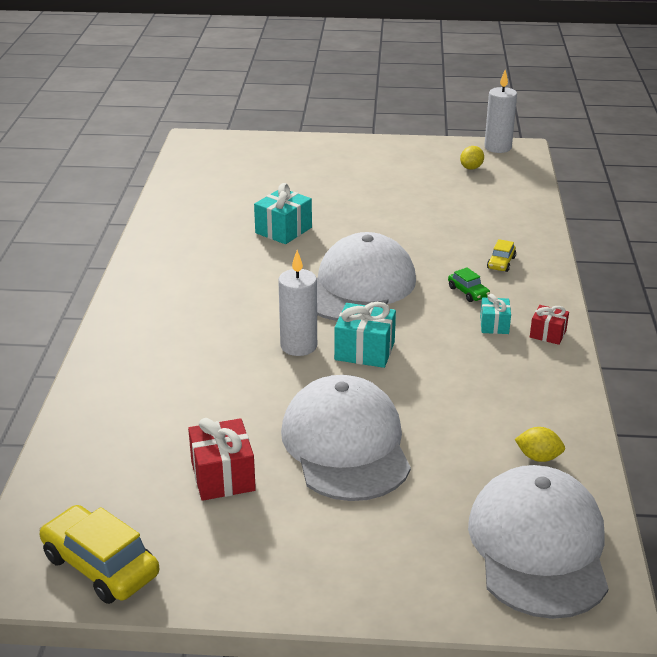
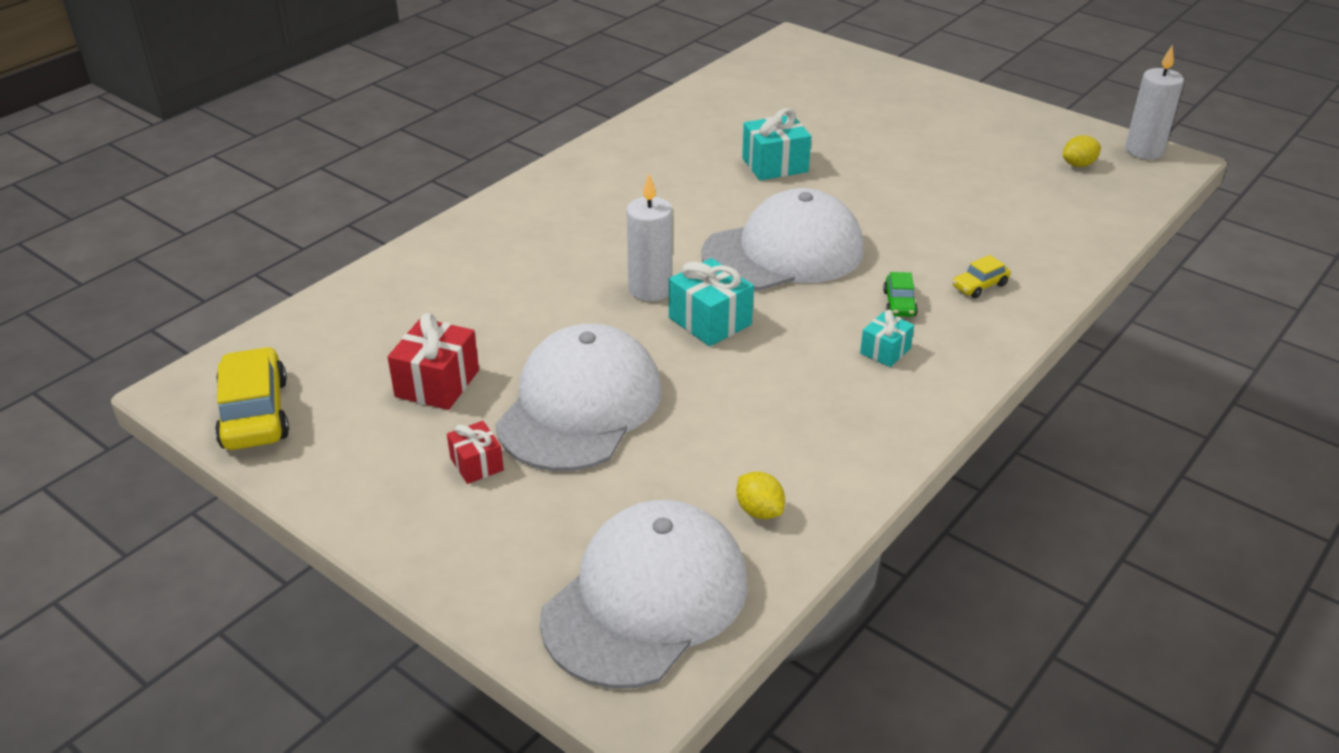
camera: 35 degrees right, 5 degrees up
(548, 334) = (937, 386): red gift -> red gift (476, 464)

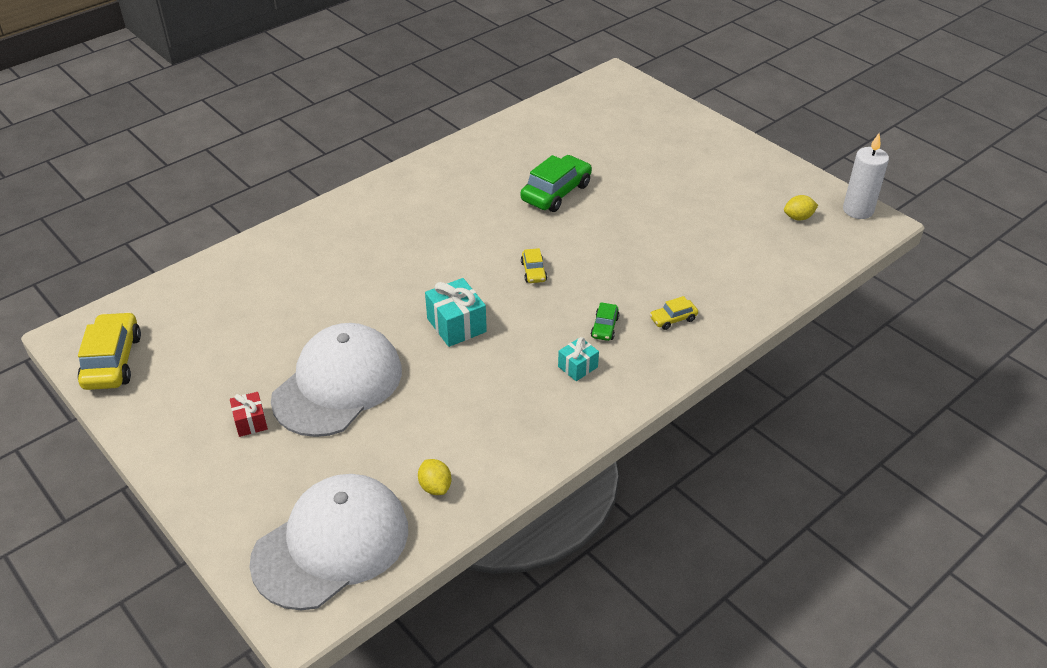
camera: 10 degrees right, 5 degrees up
(437, 383) = (244, 353): red gift -> none
(650, 289) = (422, 292): white candle -> none
(775, 165) = (556, 192): turquoise gift -> green car
(783, 252) = (533, 271): white cap -> yellow car

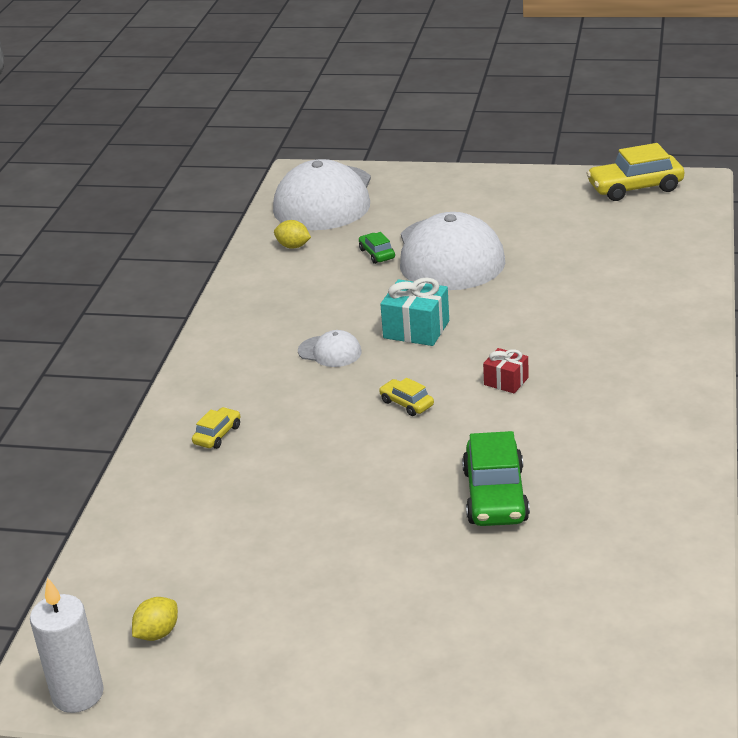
camera: 145 degrees right, 10 degrees down
(112, 361) = (635, 188): yellow car -> yellow car turned 120 degrees clockwise
(250, 422) = (475, 212): red gift -> red gift (506, 381)
(534, 343) = (330, 352): none -> white cap
(577, 367) = (269, 355): turquoise gift -> none
(604, 327) = (278, 394): green car -> green car (377, 254)

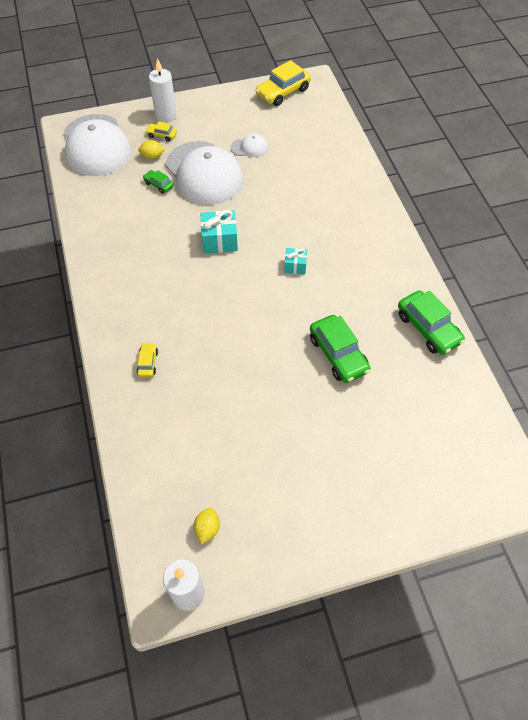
camera: 30 degrees left, 25 degrees up
(293, 246) = (100, 192): yellow lemon -> yellow lemon (152, 156)
(330, 352) = (177, 274): white cap -> white cap (249, 147)
(406, 403) = (248, 301): yellow car -> yellow car (161, 135)
(442, 184) = (166, 115): none -> white candle
(506, 381) = (295, 266): red gift -> turquoise gift
(665, 502) = (428, 328): none -> green car

